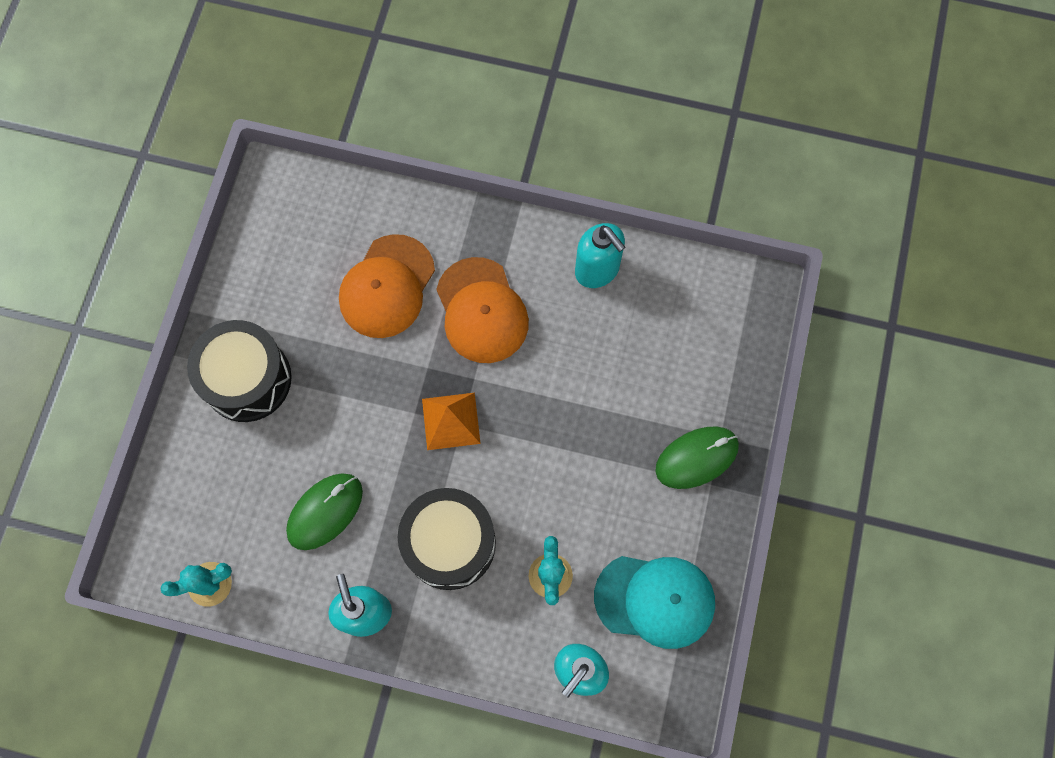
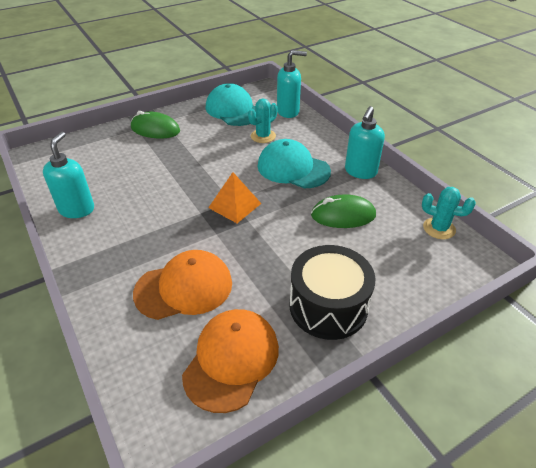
camera: 135 degrees left, 30 degrees down
(449, 543) = (293, 168): black drum -> turquoise cap
(481, 311) = (154, 236): orange cap -> orange cap (231, 360)

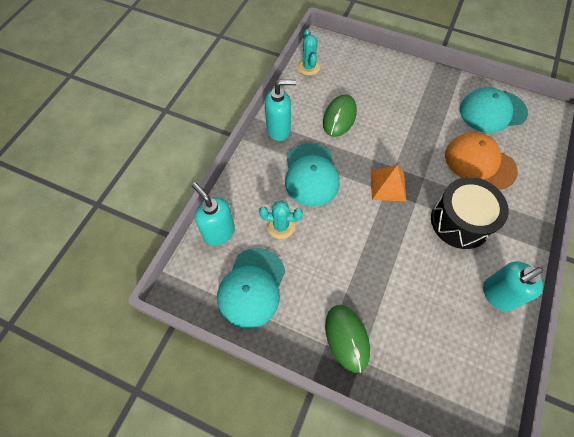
camera: 125 degrees left, 20 degrees up
(231, 360) = (492, 111): orange cap -> turquoise cap
(328, 306) = (420, 90): black drum -> black drum (460, 221)
(343, 215) = (339, 117): green mouse -> green mouse turned 60 degrees clockwise

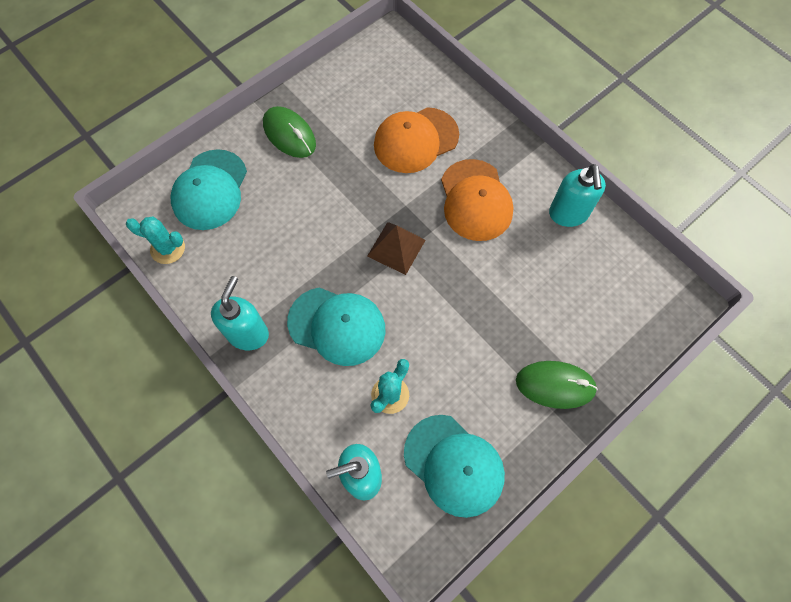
camera: 65 degrees left, 5 degrees up
(339, 117) = (272, 251): green mouse -> green mouse (289, 134)
(388, 185) = (396, 248): orange pyramid -> brown pyramid
(460, 221) = (475, 200): black drum -> orange cap
(492, 111) = (358, 88): turquoise cap -> turquoise cap (210, 190)

